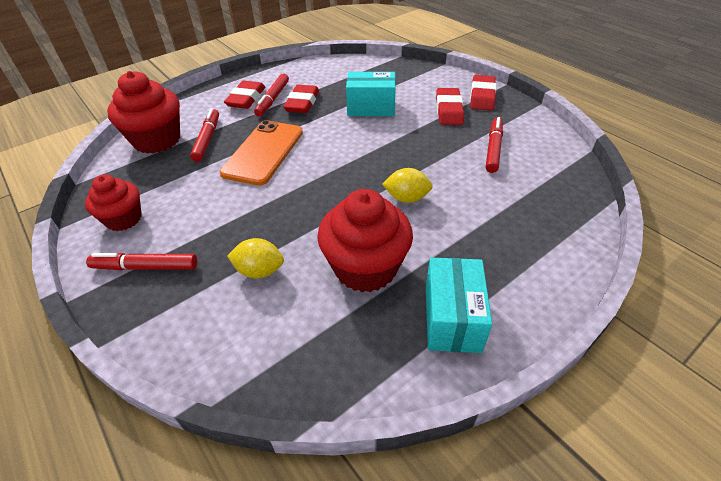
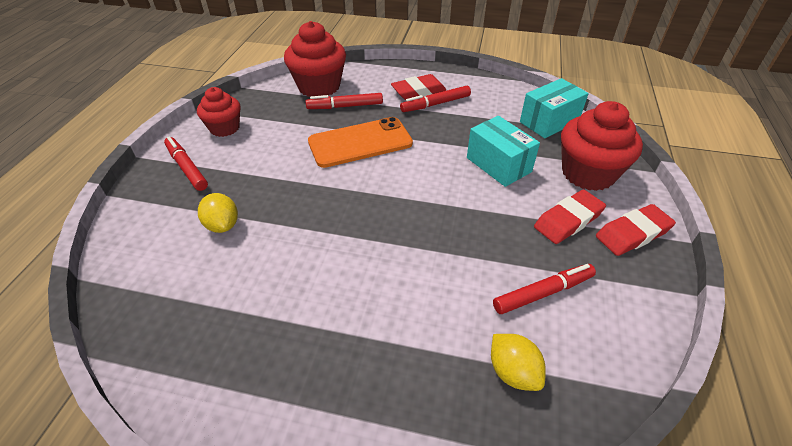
camera: 50 degrees right, 0 degrees up
(207, 139) = (345, 106): red marker -> red marker turned 150 degrees counterclockwise
(302, 103) = (451, 122): red eraser -> none
(365, 268) = (272, 287): red cupcake -> red cupcake (588, 173)
(407, 198) = (388, 264): yellow lemon -> yellow lemon (513, 372)
(452, 318) = (251, 386): turquoise box -> turquoise box (549, 122)

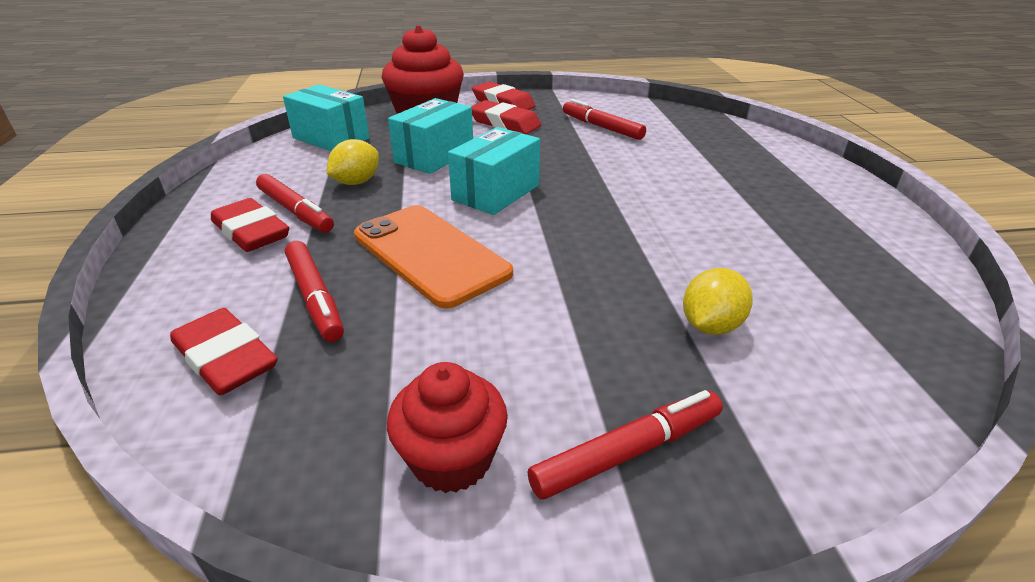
camera: 110 degrees left, 10 degrees down
(187, 168) = (627, 452): red marker -> red marker turned 150 degrees counterclockwise
(319, 86) = (226, 358): red cupcake -> red eraser
(422, 182) = (496, 193): none -> turquoise box
(513, 372) = (686, 131): yellow lemon -> yellow lemon (356, 182)

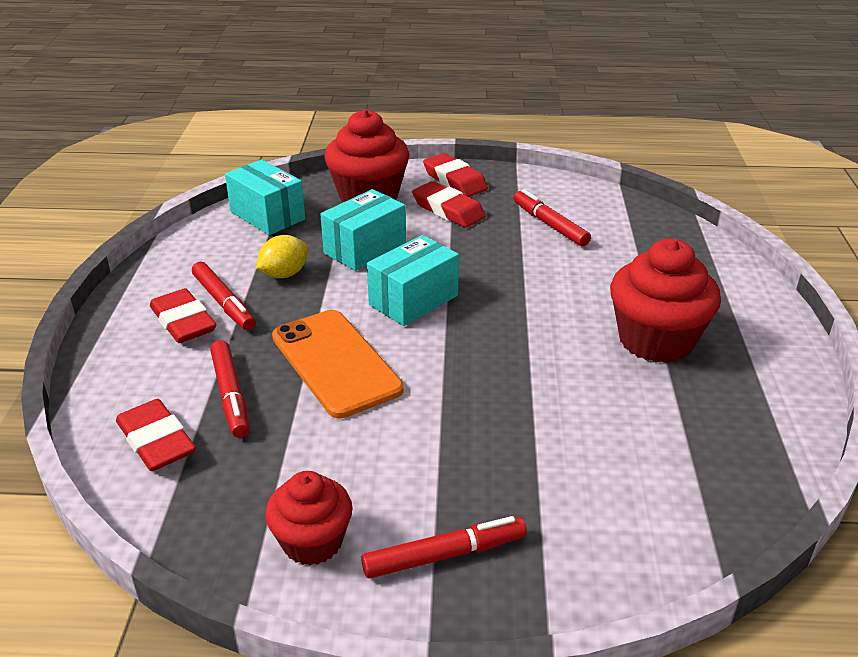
camera: 10 degrees right, 0 degrees up
(710, 326) = (558, 462): yellow lemon -> none
(746, 205) = (656, 340): none -> red cupcake

